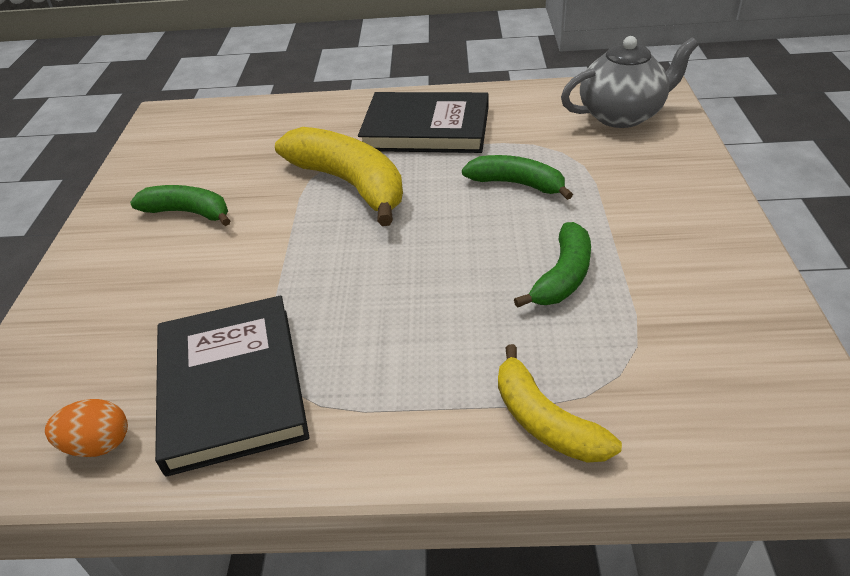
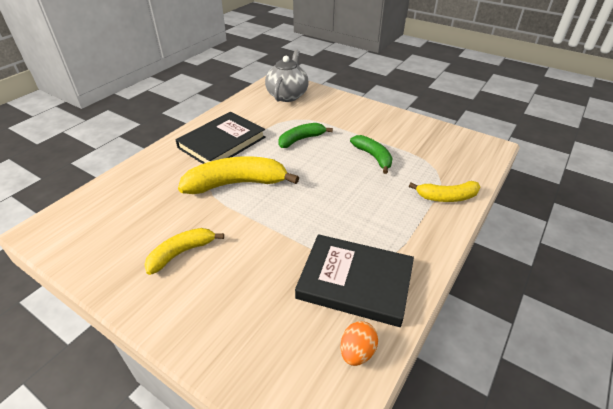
camera: 60 degrees left, 0 degrees up
(189, 212) = (181, 253): green banana -> yellow banana

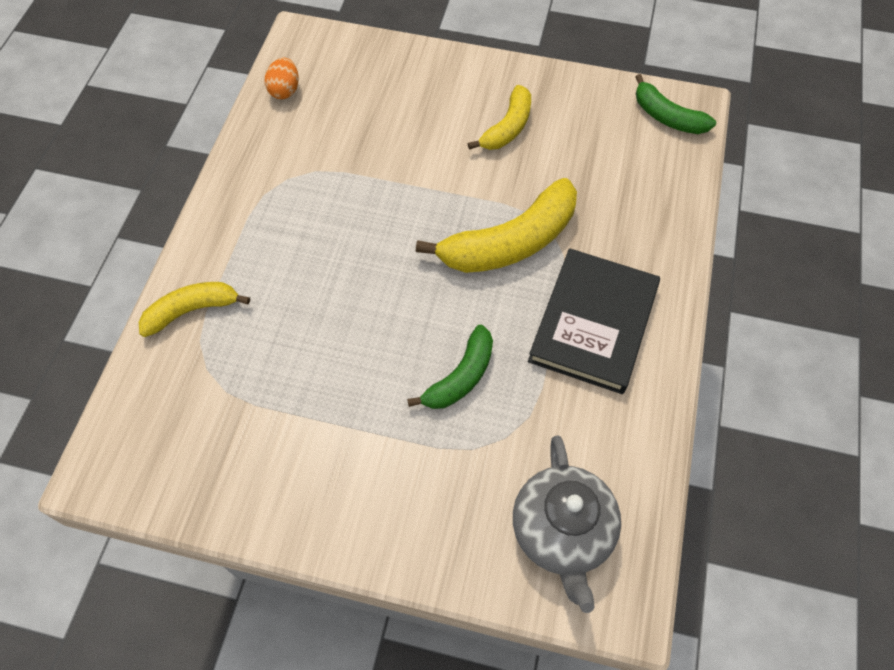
camera: 160 degrees right, 20 degrees up
(355, 282) = (301, 151): black book -> none
(373, 157) = (318, 369): green banana -> green banana (667, 117)

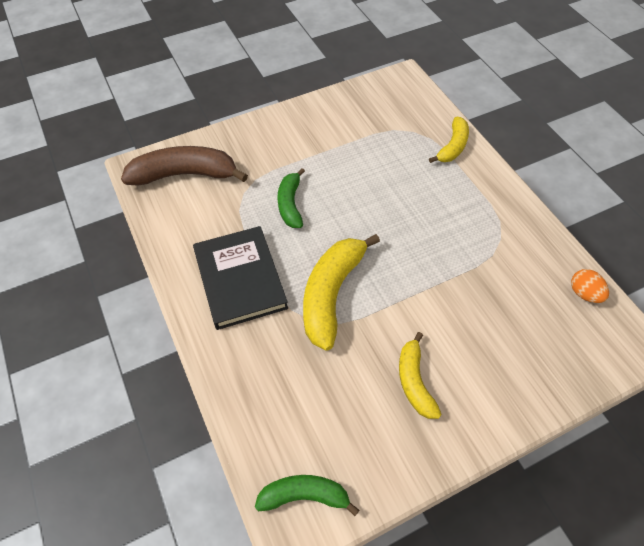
camera: 140 degrees right, 5 degrees down
(562, 532) = (185, 174): grey teapot -> brown banana

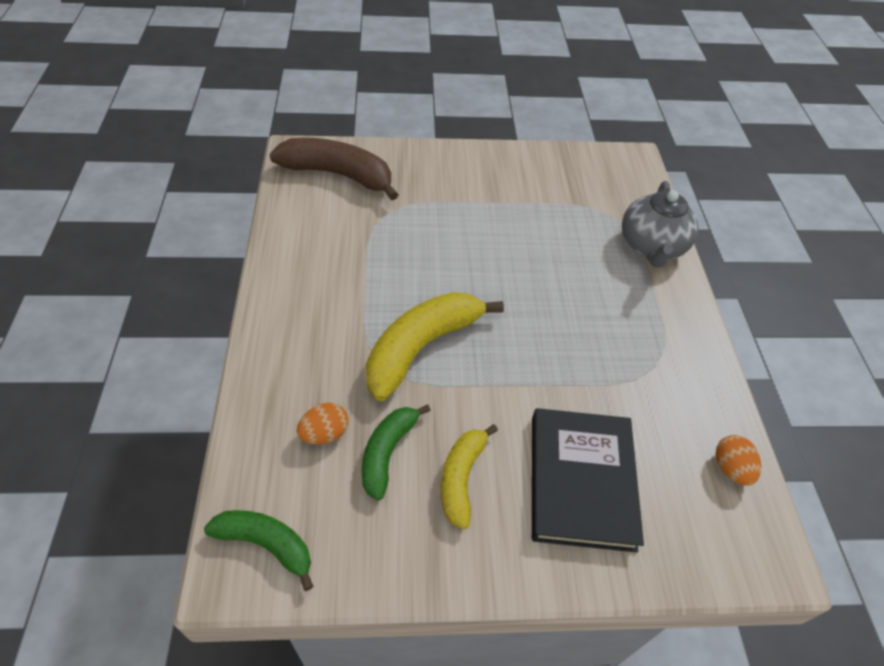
camera: 20 degrees right, 5 degrees down
(240, 279) = (333, 295): black book -> black book (581, 480)
(290, 204) = (430, 241): green banana -> green banana (387, 452)
(298, 393) = (325, 433): none -> orange egg
(452, 146) = (651, 247): yellow banana -> grey teapot

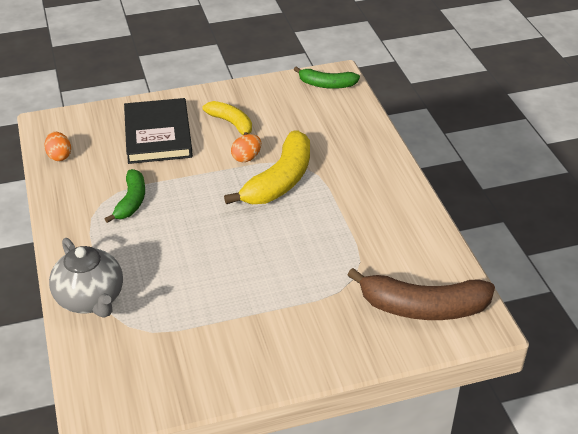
camera: 170 degrees right, 10 degrees down
(325, 433) = (322, 127): orange egg -> orange egg (246, 158)
(387, 452) = (279, 126): green banana -> green banana (131, 201)
(461, 478) = (231, 123): yellow banana -> yellow banana turned 45 degrees counterclockwise
(651, 247) = (91, 299): grey teapot -> grey teapot turned 150 degrees clockwise

